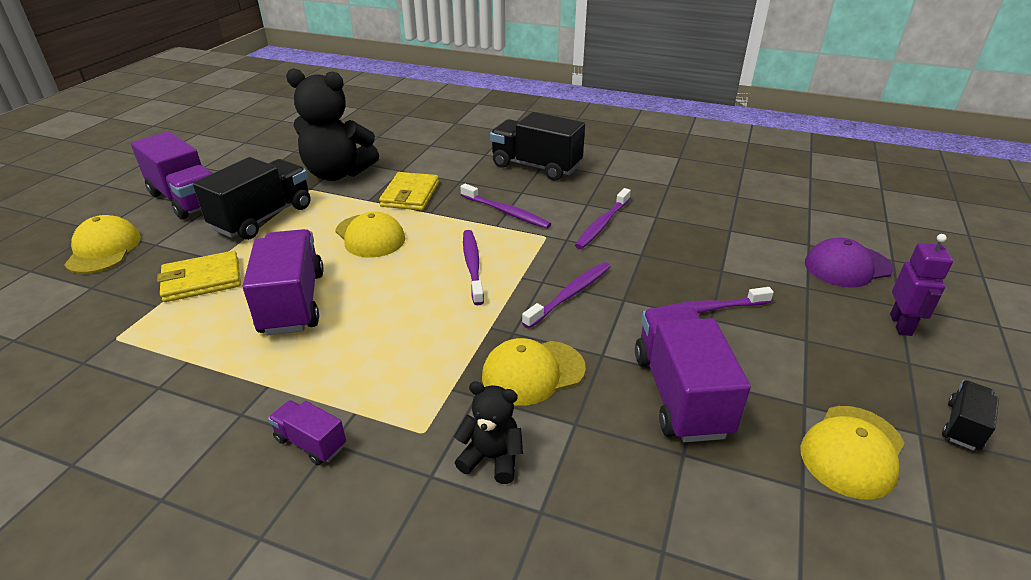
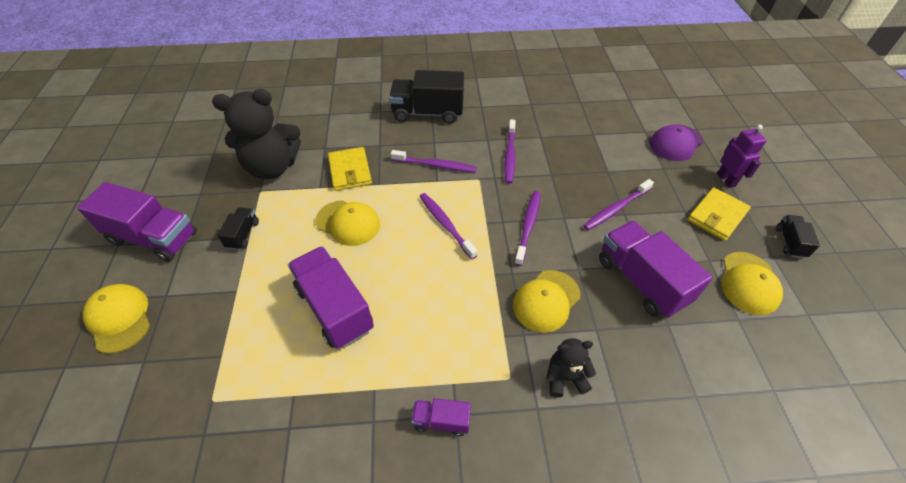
camera: 25 degrees left, 15 degrees up
(202, 280) = (240, 316): yellow wallet -> yellow wallet (717, 216)
(263, 218) = (243, 235): black truck -> black truck, size x0.49

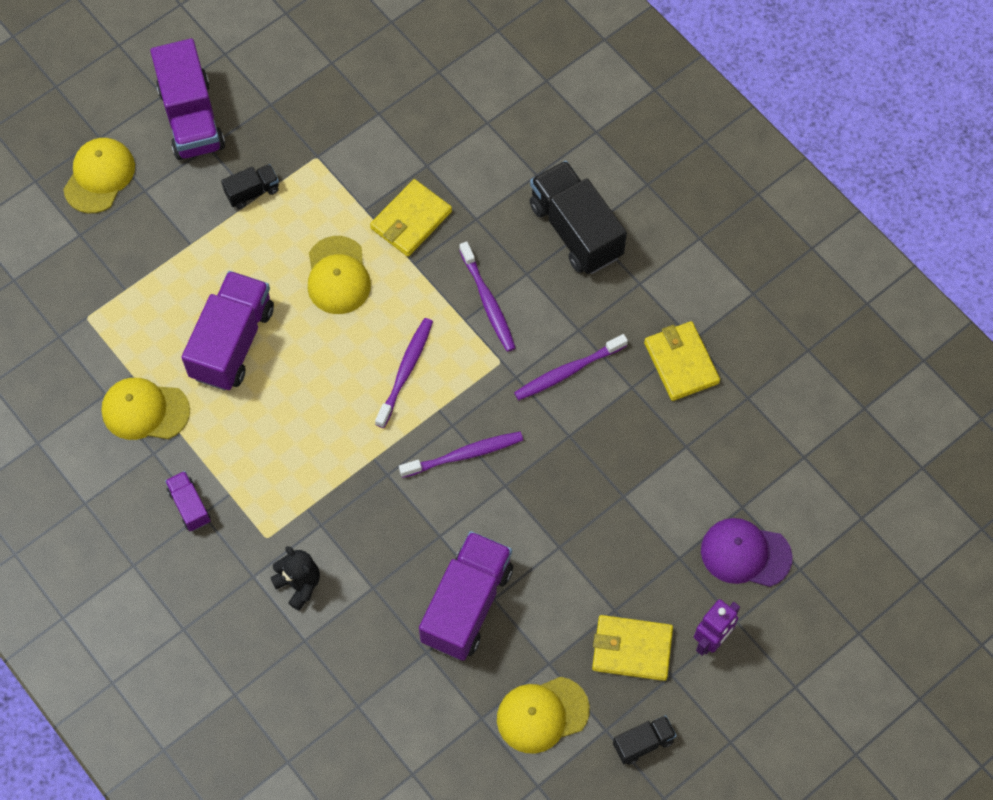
camera: 55 degrees right, 15 degrees up
(272, 167) = (357, 139): black teddy bear -> none
(541, 113) = (681, 363): none -> yellow wallet
(546, 301) = (375, 525): yellow cap -> yellow cap (145, 410)
(616, 209) = (561, 533): purple toothbrush -> none

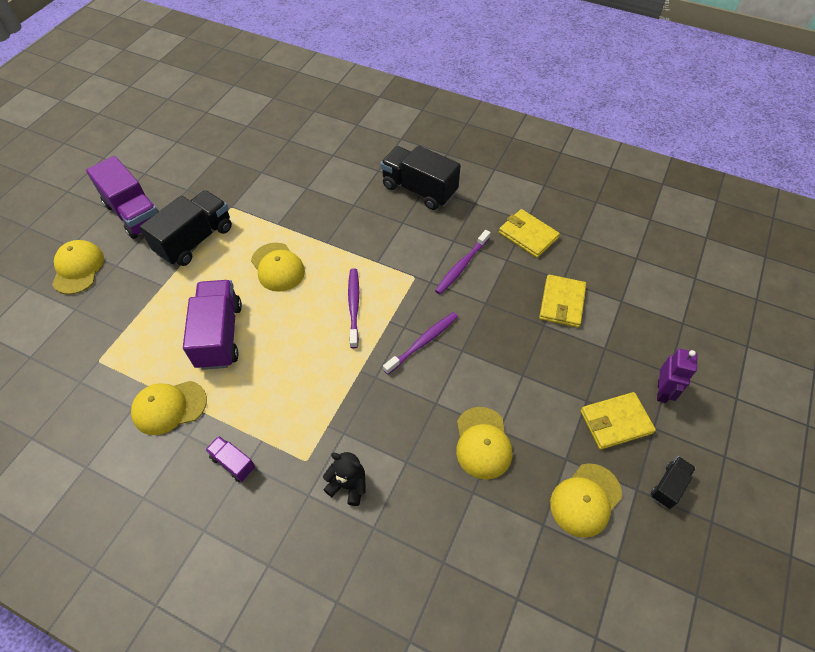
camera: 25 degrees left, 10 degrees down
(252, 192) = (195, 240): black truck -> black truck, size x2.05
(411, 220) = (311, 219): yellow wallet -> yellow wallet (562, 303)
(467, 604) = (482, 443): purple truck -> yellow cap
(488, 302) = (387, 246): purple toothbrush -> none
(745, 553) = (643, 328): purple cap -> none

